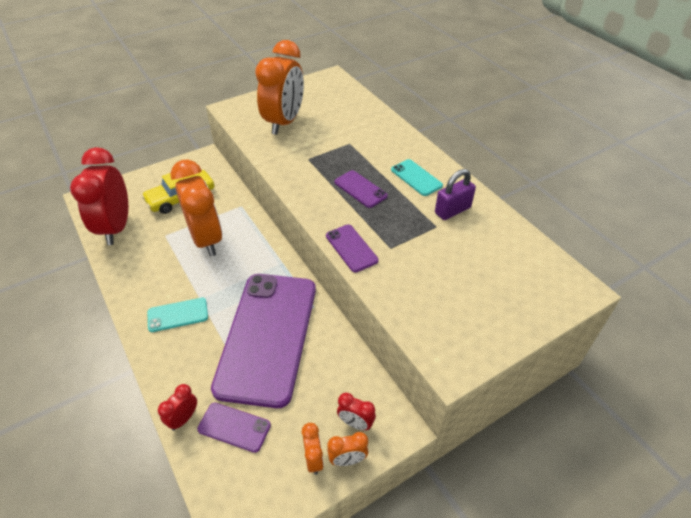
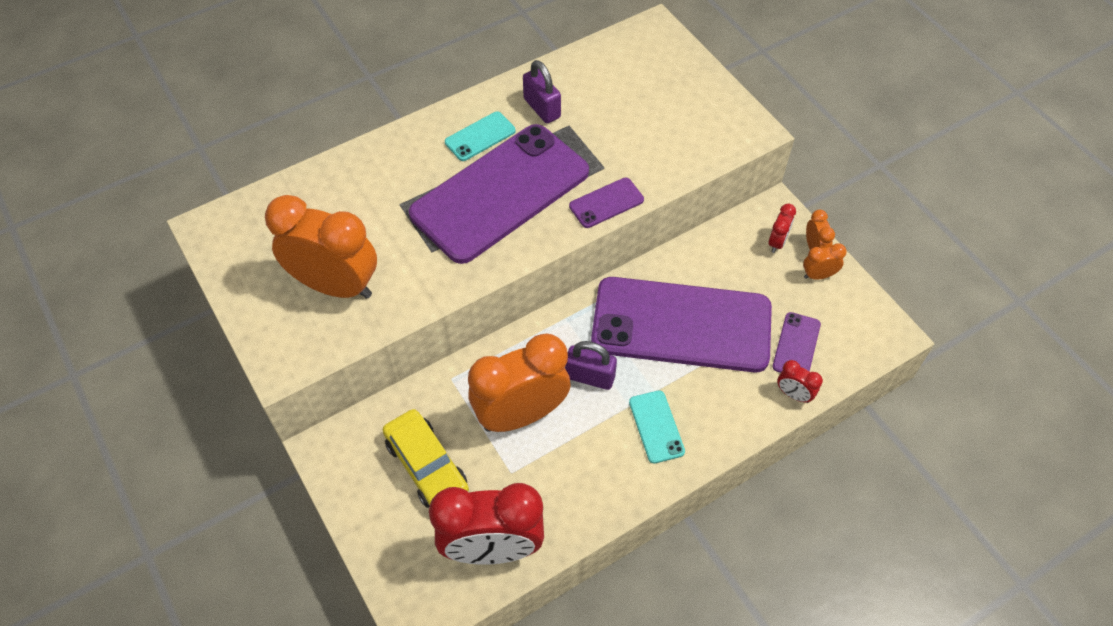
camera: 90 degrees left, 10 degrees up
(229, 276) = (590, 377): none -> purple padlock
(360, 189) = (500, 193): purple phone -> purple phone, size x2.50

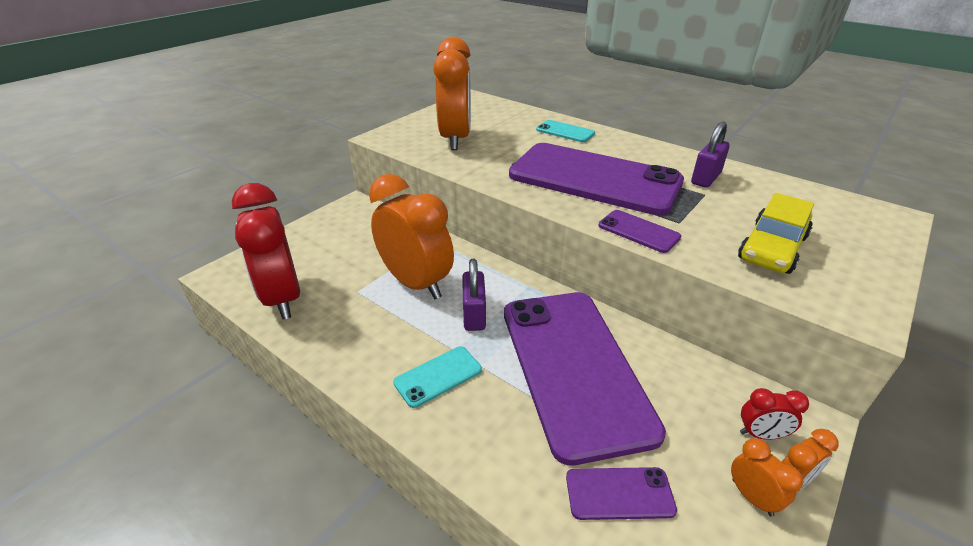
camera: 70 degrees right, 20 degrees down
(426, 466) = (352, 248): yellow car -> yellow car (772, 248)
(480, 136) = (641, 159): turquoise phone -> turquoise phone (565, 132)
(793, 394) = (541, 507): red clock -> none

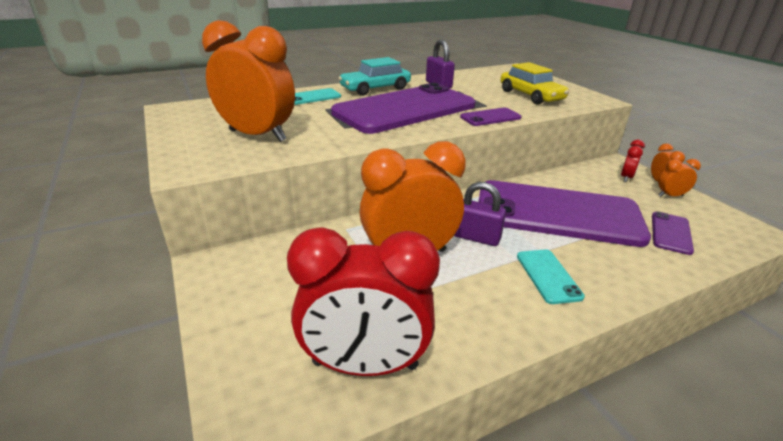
camera: 65 degrees left, 5 degrees down
(633, 150) = (375, 89): none -> turquoise car

